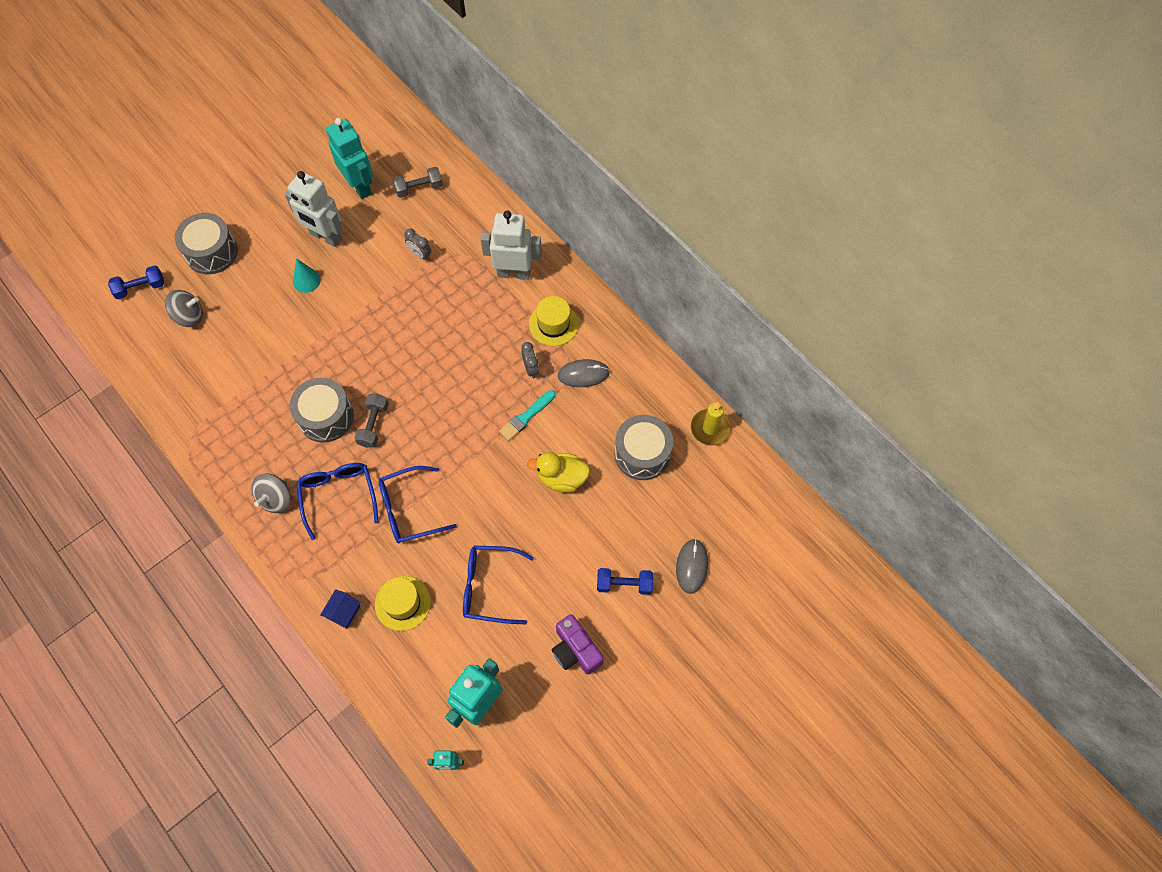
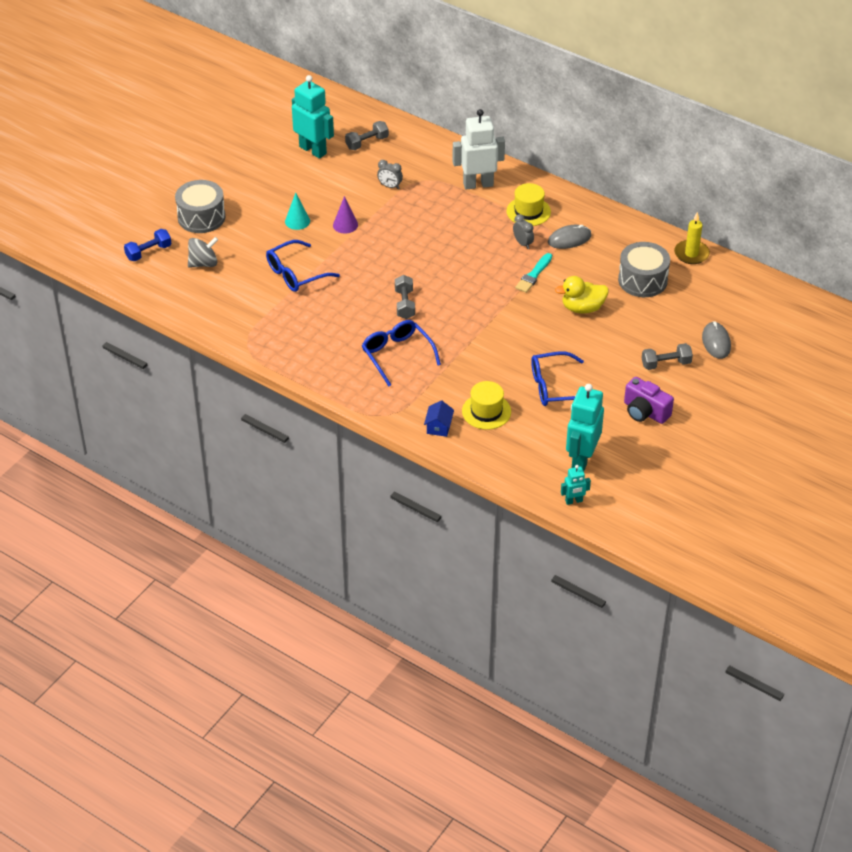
camera: 15 degrees left, 20 degrees down
(276, 499) = (343, 367): grey spinning top -> none
(325, 237) = (299, 189): white robot -> none
(326, 417) = (360, 307): grey drum -> none
(354, 297) = (345, 225): none -> purple cone
(409, 510) = (462, 352): blue glasses -> blue glasses (295, 274)
(624, 584) = (666, 364): blue dumbbell -> grey dumbbell

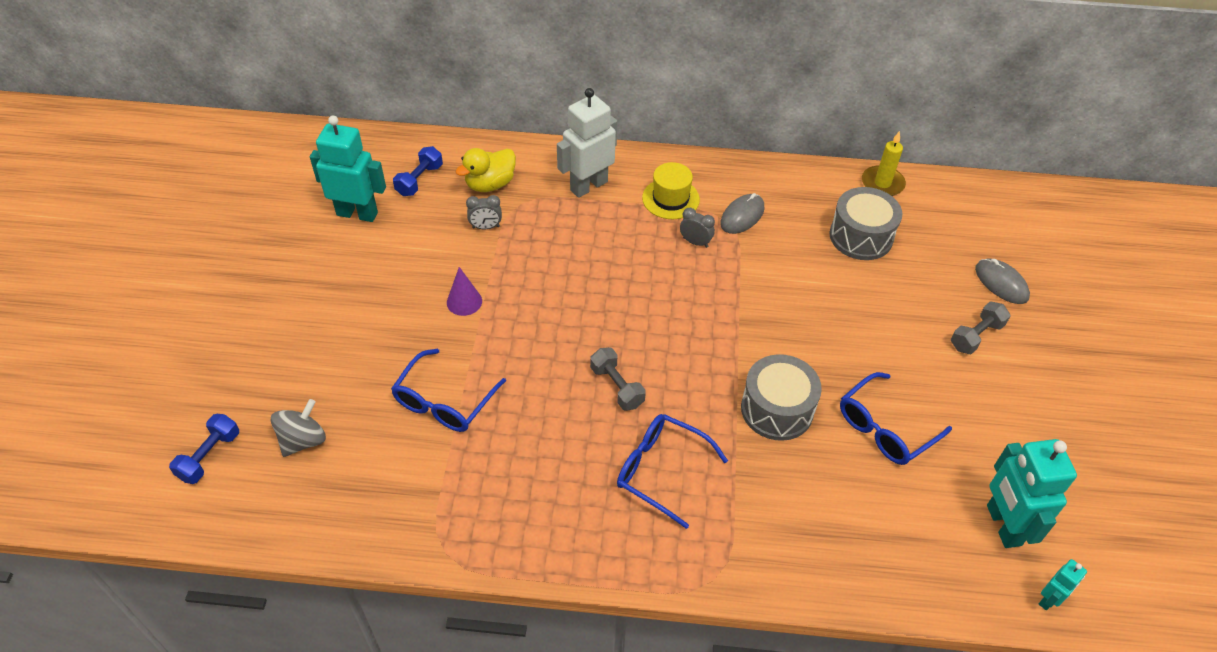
camera: 30 degrees left, 5 degrees up
(201, 217) = (259, 367): grey drum -> grey drum (777, 409)
(297, 221) = (397, 321): turquoise cone -> none
(367, 143) = (419, 180): grey dumbbell -> blue dumbbell
(439, 427) = (796, 563): blue house -> none
(486, 411) = (835, 507): yellow hat -> none
(533, 275) = (739, 279): turquoise brush -> none
(582, 308) = (827, 300): yellow duck -> yellow duck (490, 184)
(645, 412) = (1011, 415): purple camera -> none

